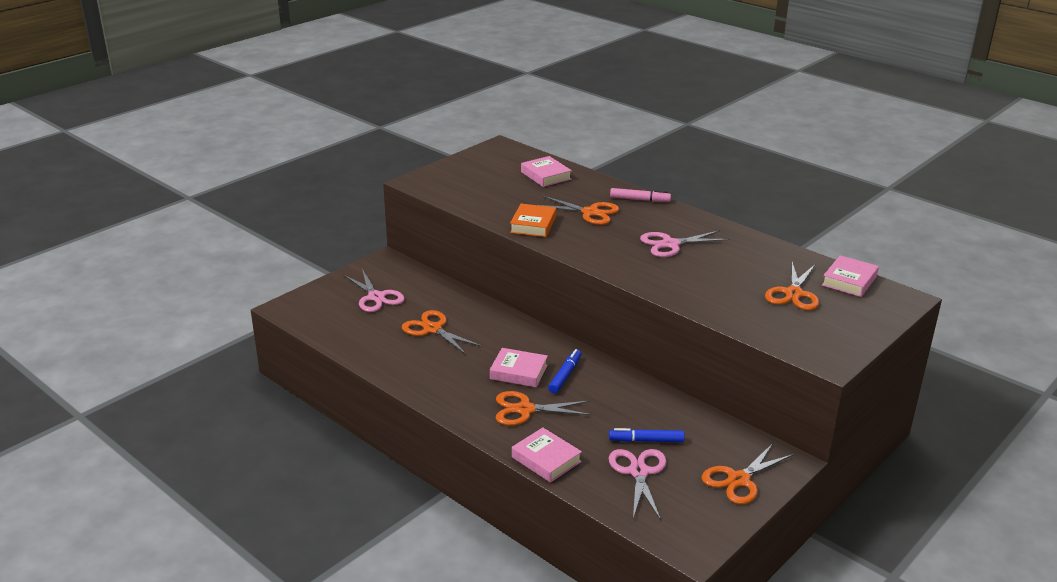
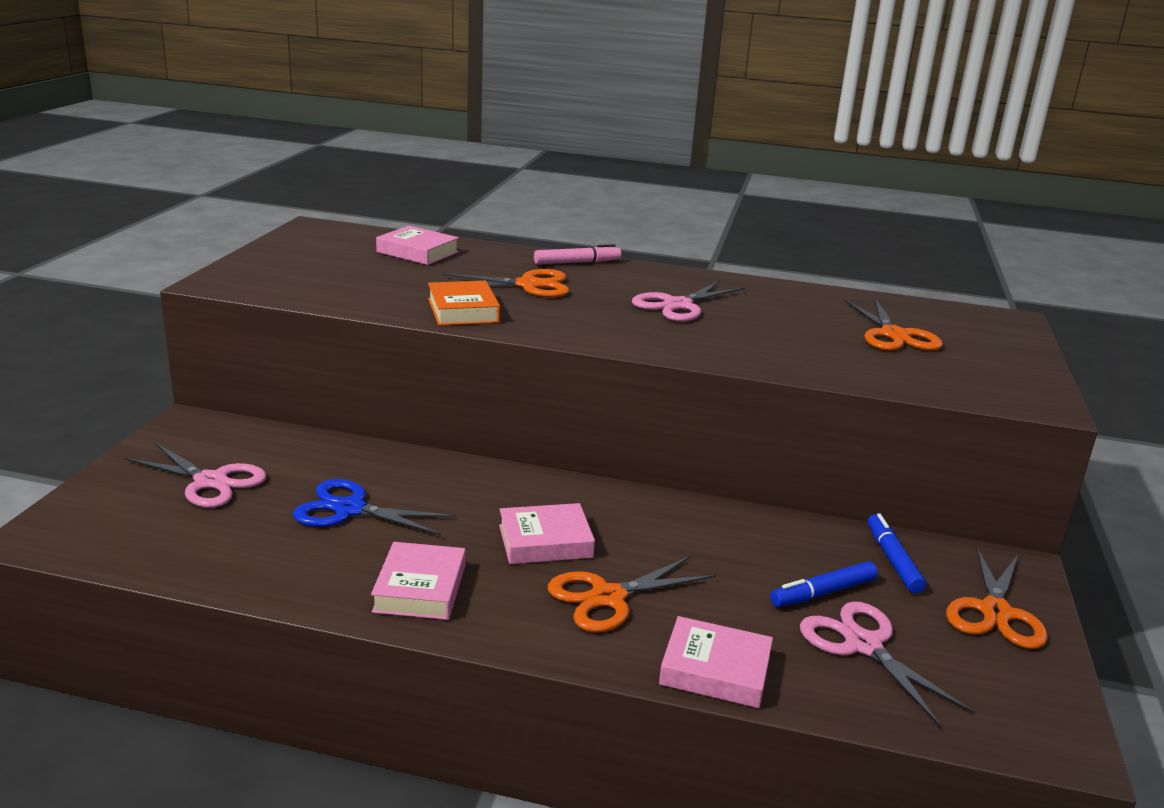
camera: 30 degrees left, 5 degrees down
(432, 329) = (349, 509): orange scissors -> blue scissors
(565, 375) = (618, 528): blue marker -> blue marker (893, 560)
(849, 281) = (931, 311): pink book -> pink book (420, 588)

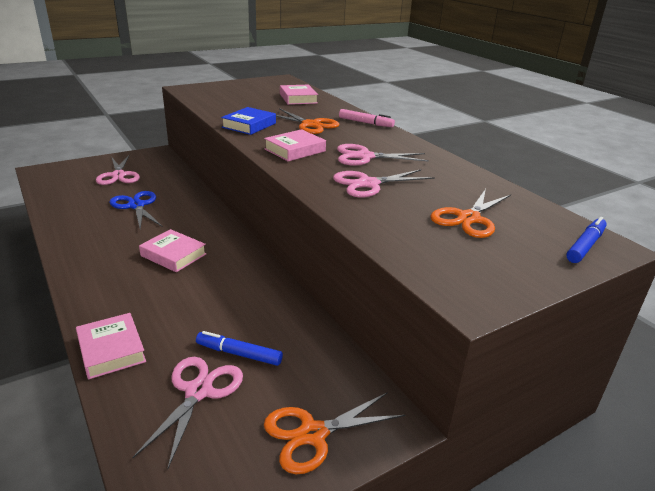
camera: 45 degrees right, 5 degrees up
(420, 588) = (92, 246): pink book -> pink book (295, 150)
(463, 310) = (249, 125): orange book -> blue book
(608, 597) = (143, 291): orange scissors -> none
(753, 334) = (368, 184): none -> pink scissors
(893, 560) = (317, 365): blue marker -> blue marker (585, 246)

